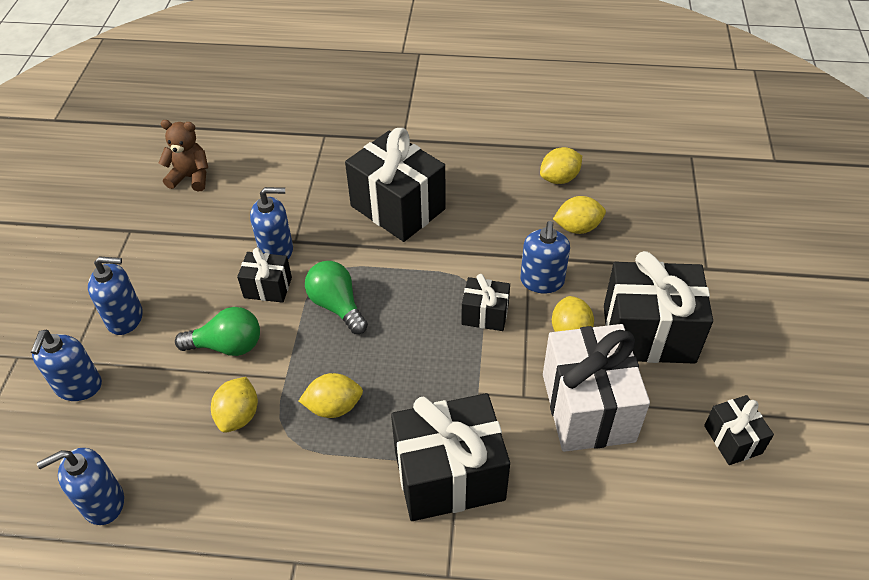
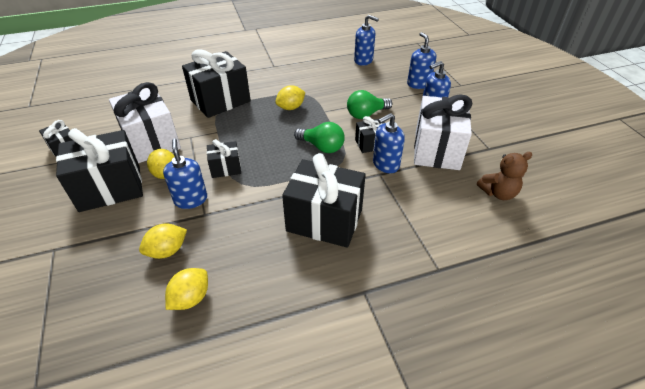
camera: 155 degrees right, 5 degrees down
(103, 502) = (363, 60): blue soap dispenser -> blue soap dispenser turned 75 degrees clockwise
(194, 250) = (436, 150): none -> white gift
(238, 415) = (334, 94): yellow lemon -> none

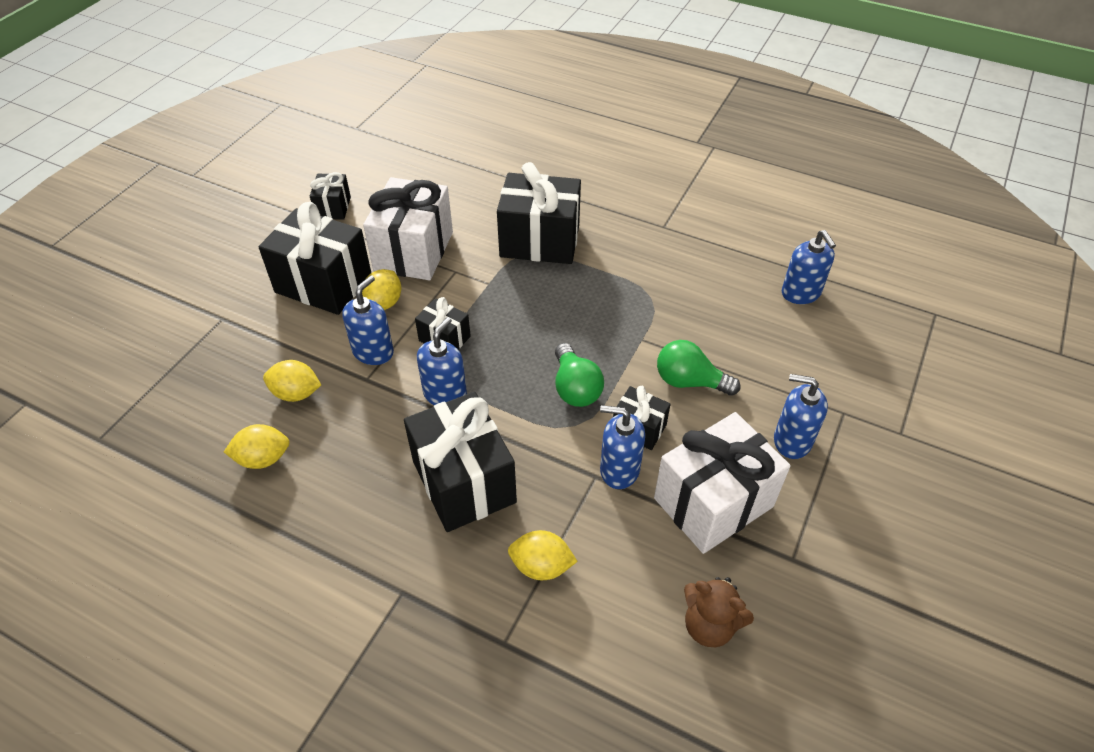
camera: 45 degrees right, 5 degrees up
(291, 107) = (607, 305): yellow lemon -> yellow lemon (541, 566)
(418, 84) = (832, 386): blue soap dispenser -> blue soap dispenser (445, 394)

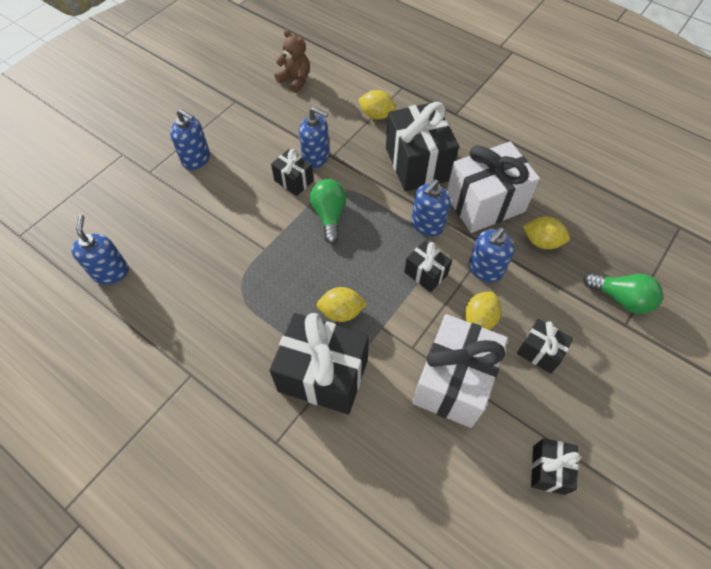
camera: 170 degrees left, 10 degrees up
(263, 458) = (554, 196): yellow lemon -> yellow lemon (341, 312)
(323, 284) = (539, 352): black gift -> black gift, size x0.51
(689, 381) = (244, 208): green light bulb -> green light bulb (621, 299)
(713, 502) = (265, 132): white gift -> white gift (485, 204)

